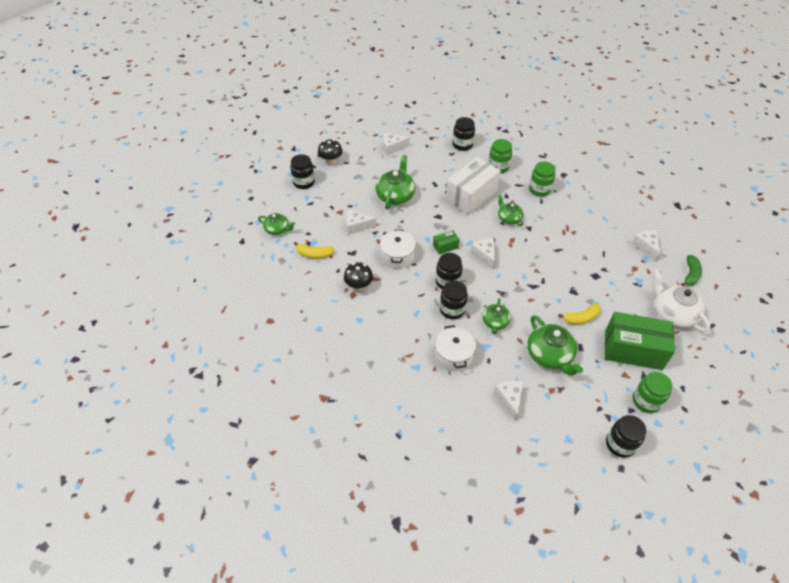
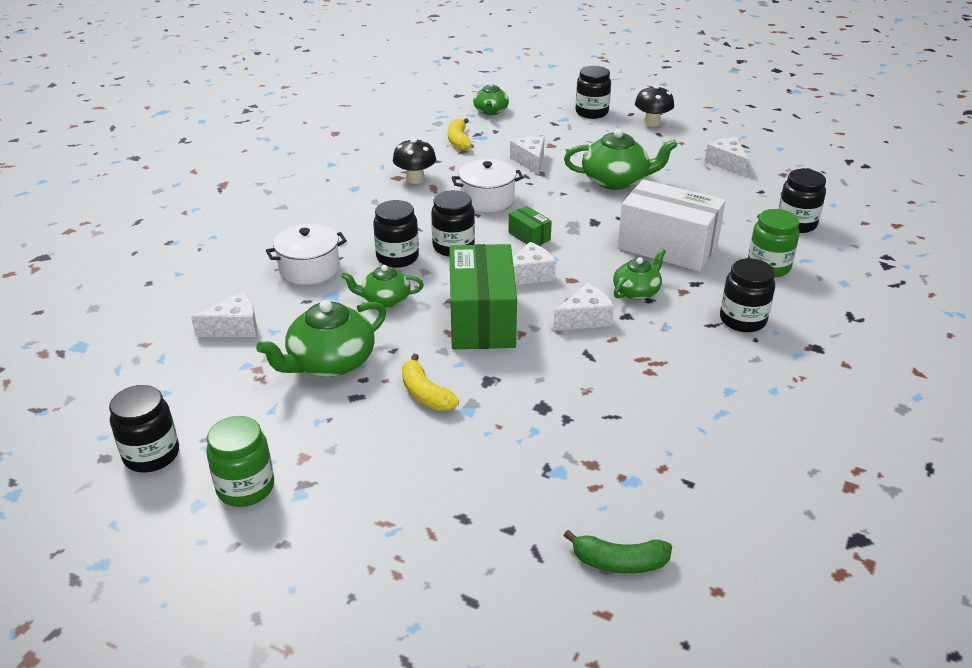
camera: 75 degrees right, 15 degrees down
(539, 190) = (742, 320): green jar -> black jar
(633, 350) = (365, 466): green box -> green box (482, 319)
(646, 247) = (669, 482): white cheese -> white cheese (585, 318)
(673, 313) = (484, 529): white teapot -> none

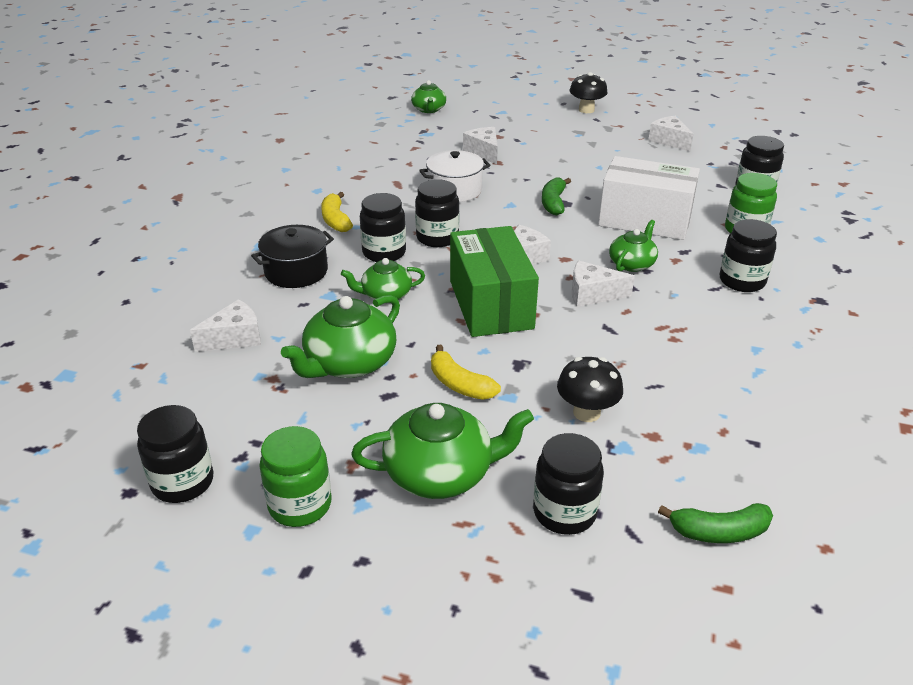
camera: 10 degrees left, 0 degrees up
(309, 269) = (296, 271): white pot -> black pot
(415, 179) = (376, 177): black mushroom -> black mushroom (586, 413)
(458, 141) = (407, 138): yellow banana -> yellow banana (335, 220)
(529, 236) = (508, 221): green box -> none
(581, 221) = (553, 203): none -> green banana
(585, 318) = (592, 294): white cheese -> white cheese turned 135 degrees counterclockwise
(591, 112) = (526, 104): black jar -> black jar (564, 512)
(616, 180) = (572, 164): green teapot -> green teapot (440, 473)

